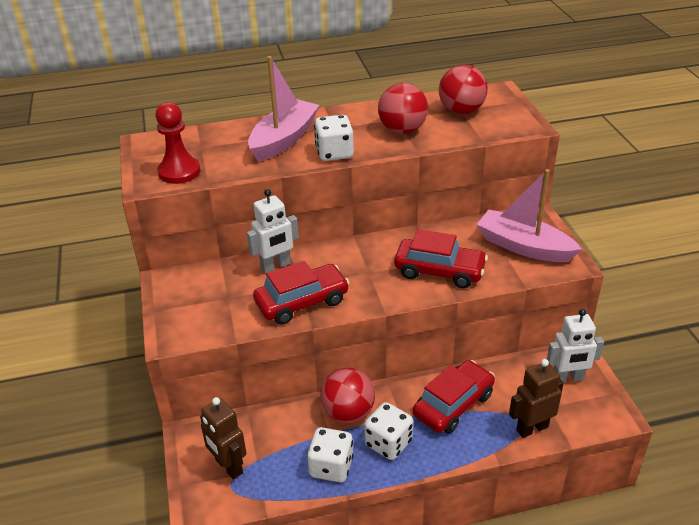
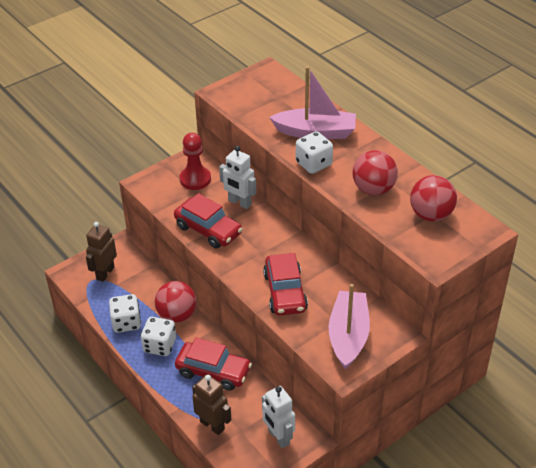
camera: 65 degrees right, 5 degrees up
(179, 172) = (241, 100): red pawn -> red pawn (195, 179)

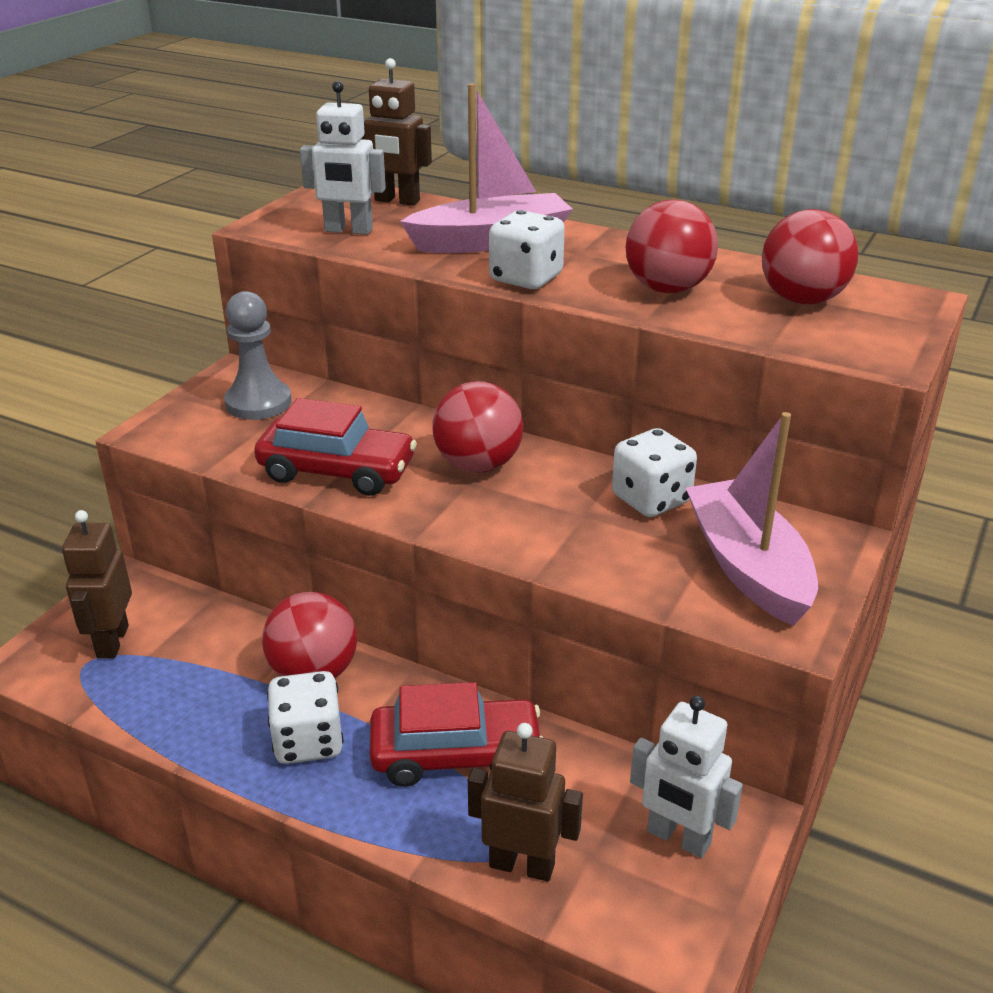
camera: 25 degrees left, 10 degrees down
(126, 323) = (208, 720): white dice -> white dice (651, 499)
(195, 179) = (258, 403): red pawn -> grey pawn
(239, 203) = (371, 417): white robot -> white robot (348, 230)
(270, 245) = (478, 465): none -> red ball
(285, 292) = (566, 530): red car -> none
(291, 88) = (397, 201): none -> brown robot

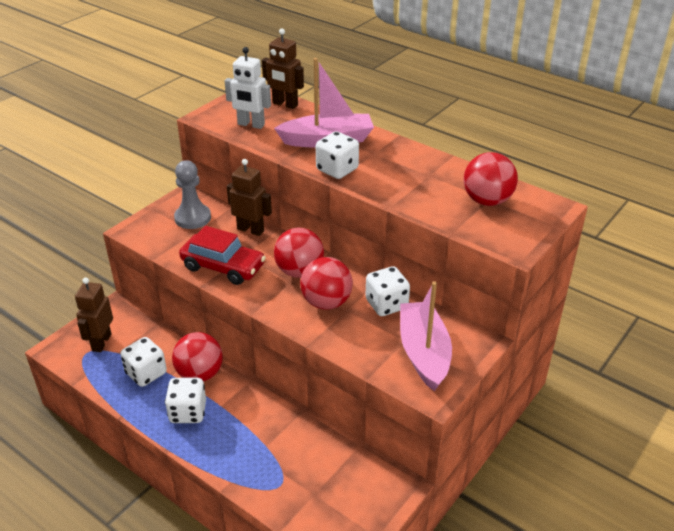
camera: 10 degrees right, 5 degrees up
(211, 684) = (146, 373): none -> white dice
(456, 754) = (261, 430): red car -> none
(522, 865) = (278, 494): brown robot -> brown robot (250, 230)
(667, 289) = (413, 185): red ball -> red ball (326, 302)
(678, 838) = (362, 492): white robot -> none

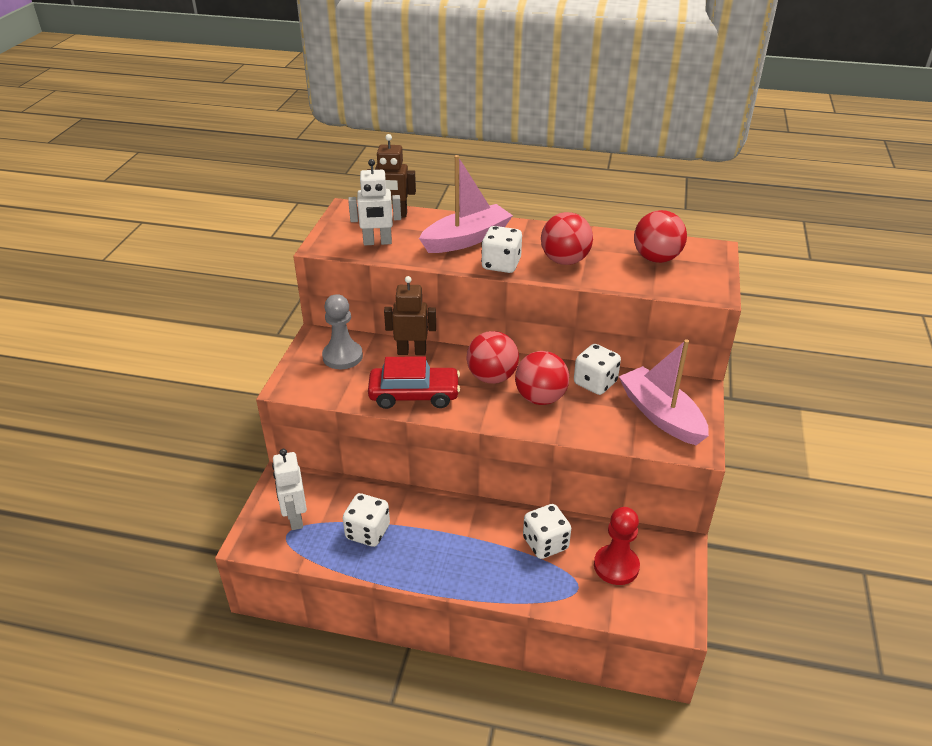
camera: 25 degrees left, 0 degrees up
(101, 342) = (295, 518): brown robot -> white robot
(188, 412) = (440, 554): white dice -> white dice (545, 543)
(200, 374) = (423, 513): red ball -> red ball (564, 260)
(327, 480) = (616, 566): none -> red pawn

